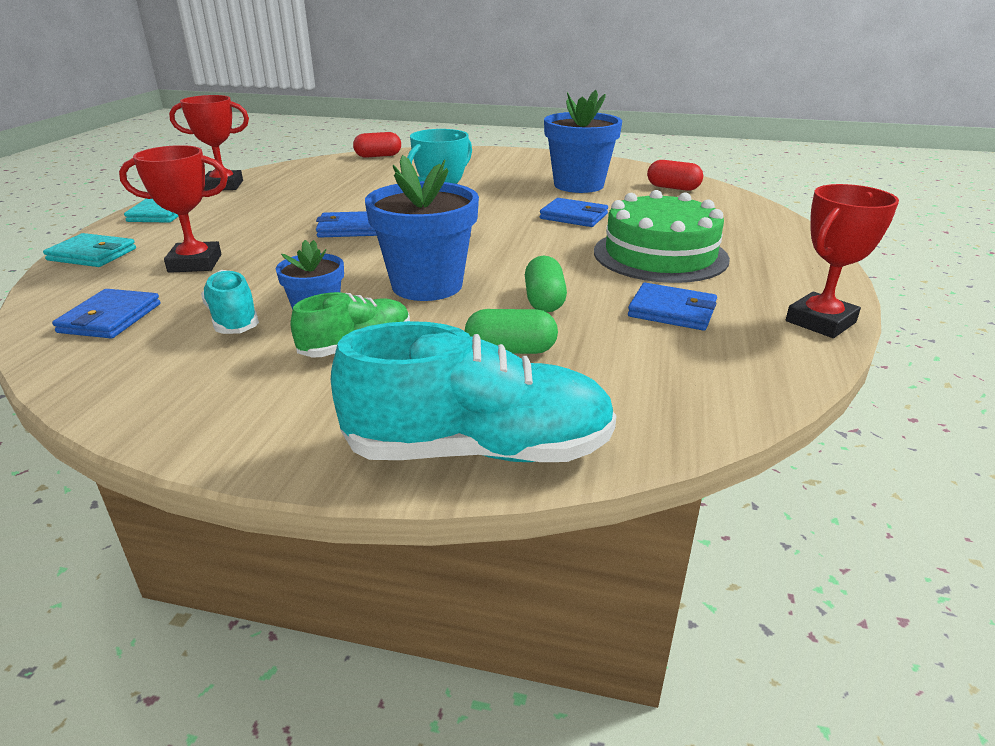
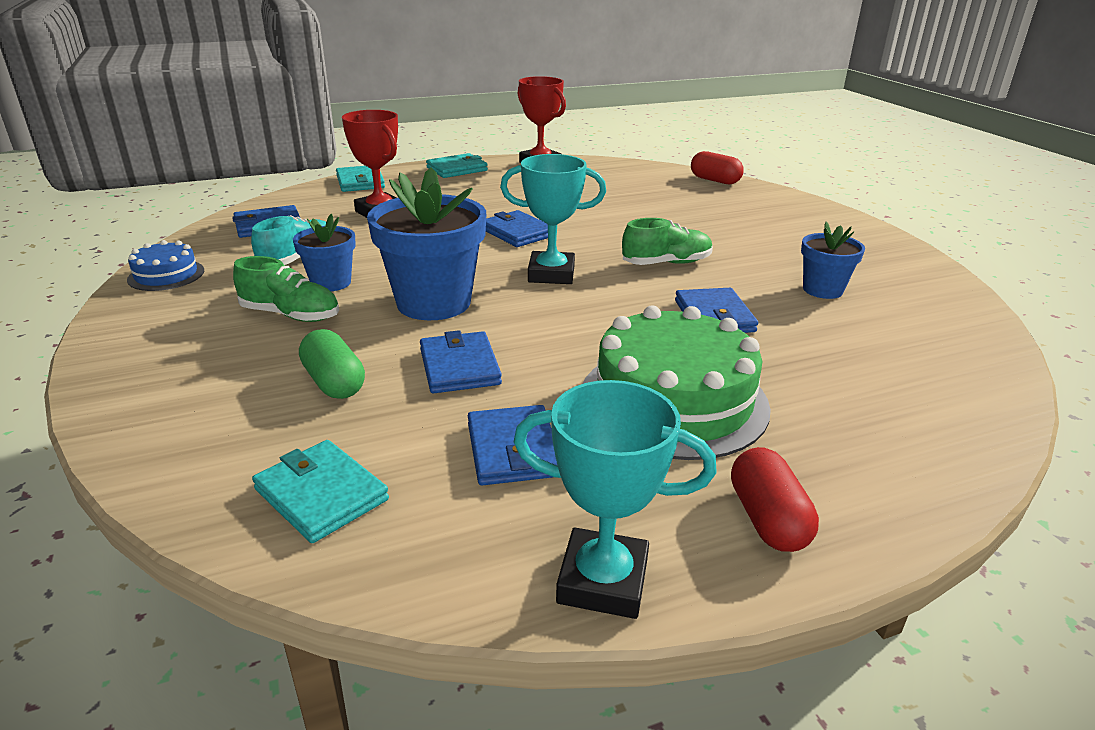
camera: 55 degrees right, 0 degrees up
(136, 396) = (166, 275): none -> blue cake
(479, 450) = (145, 423): turquoise shoe -> none
(483, 205) = (666, 263): none -> green shoe
(544, 301) = (460, 367): green capsule -> blue wallet
(578, 185) = (822, 290): blue flower pot -> blue flower pot, size x0.55
(670, 386) = (321, 494): none -> turquoise wallet
(673, 188) = (936, 349): red capsule -> red capsule (767, 519)
(820, 322) = (602, 581): red trophy -> turquoise trophy

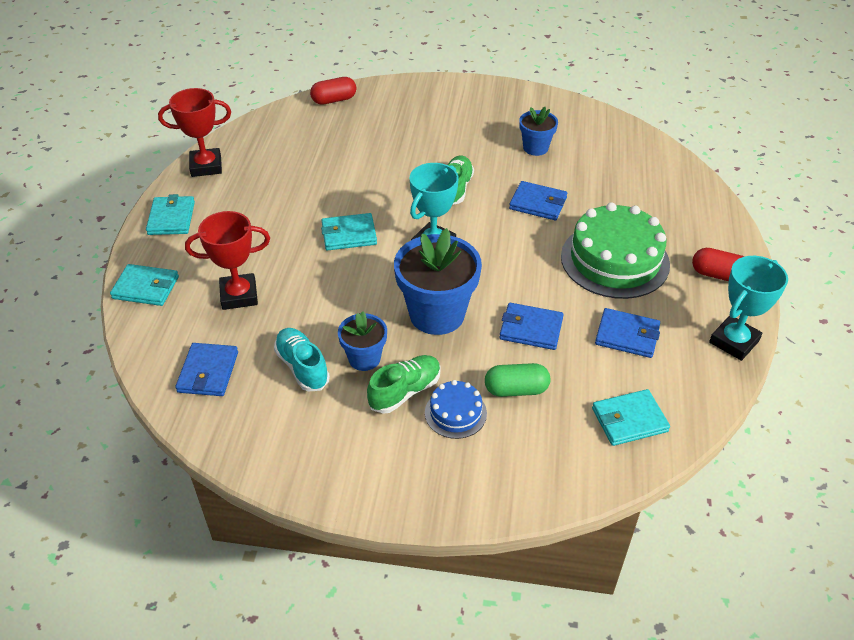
camera: 60 degrees left, 15 degrees up
(166, 275) = (272, 455): blue cake -> blue cake (455, 413)
(517, 232) = (349, 234): blue wallet -> turquoise wallet

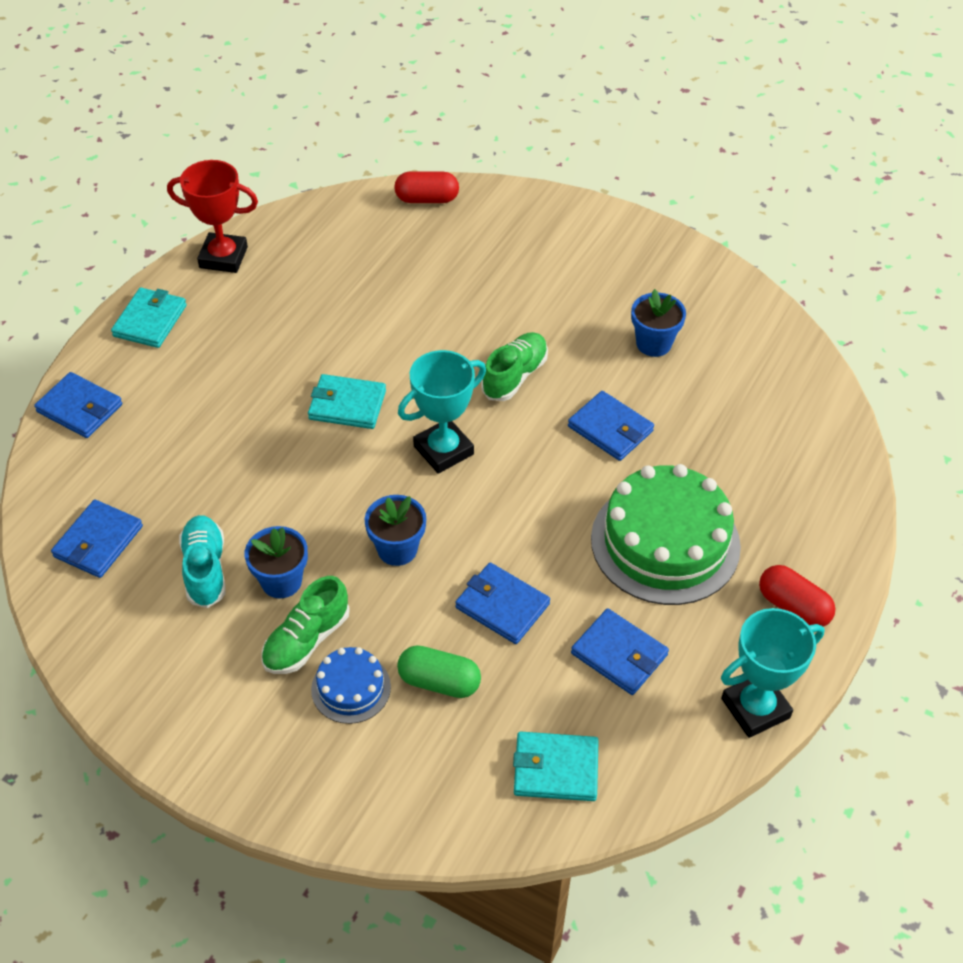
camera: 20 degrees right, 5 degrees up
(146, 288) = (79, 408): turquoise wallet -> blue wallet
(239, 295) = (178, 451): red trophy -> none
(405, 391) = (306, 640): green shoe -> green shoe turned 150 degrees clockwise
(437, 314) = (397, 549): blue flower pot -> blue flower pot, size x0.55

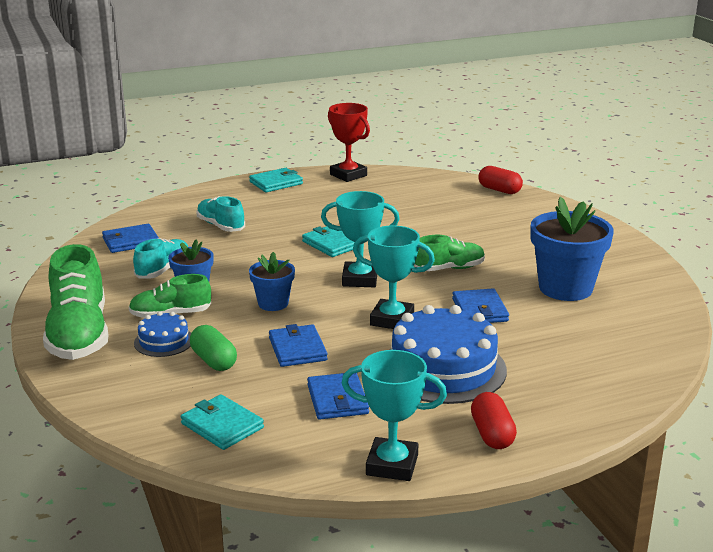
camera: 40 degrees right, 25 degrees down
(79, 408) = (195, 198): blue wallet -> none
(178, 446) = (220, 226): none -> turquoise shoe
(243, 743) = (79, 335): none -> green shoe
(544, 498) = (392, 320): none -> turquoise trophy
(653, 343) = (565, 288): blue flower pot -> blue flower pot, size x1.81
(665, 542) = (443, 368): green cake -> blue cake

